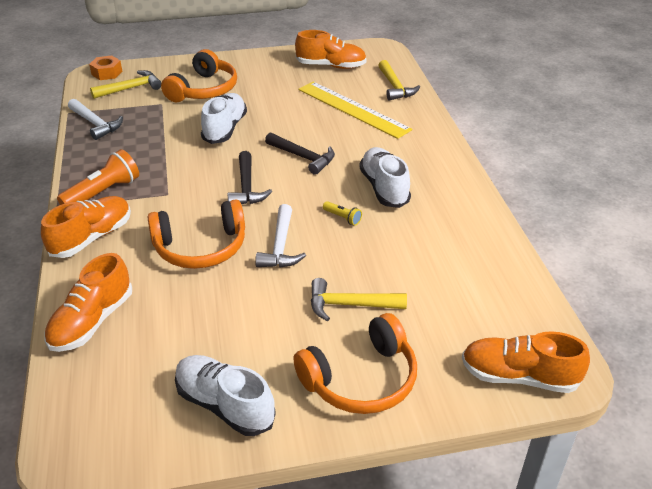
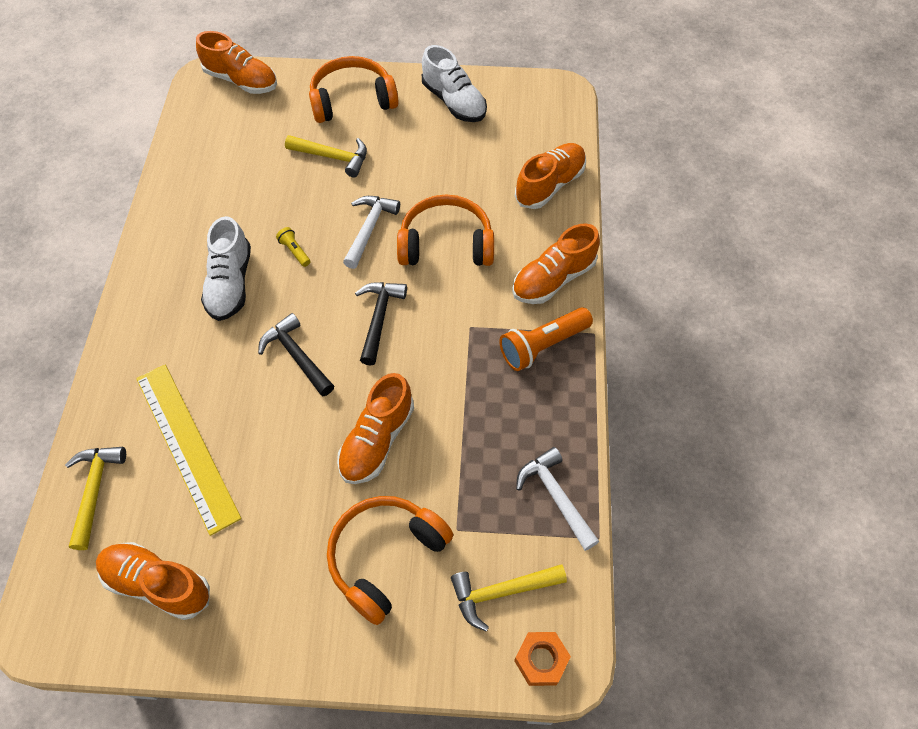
camera: 165 degrees left, 20 degrees up
(225, 129) = (377, 440): white shoe -> orange shoe

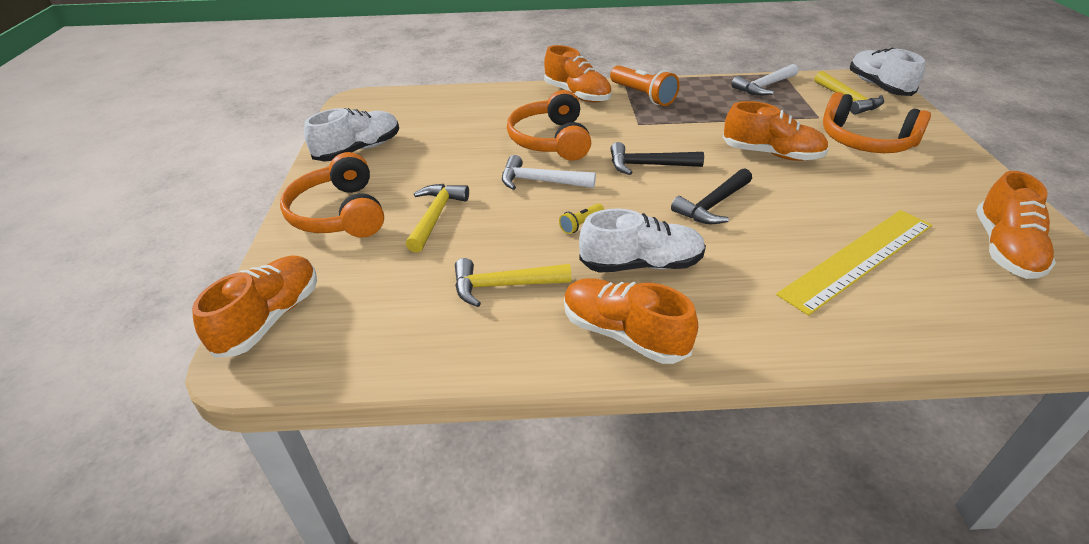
camera: 95 degrees left, 20 degrees down
(95, 490) = (963, 317): yellow hammer -> yellow hammer (504, 286)
(541, 660) = (878, 86): orange nut -> white shoe
(550, 185) = (475, 100): orange shoe -> orange shoe (623, 334)

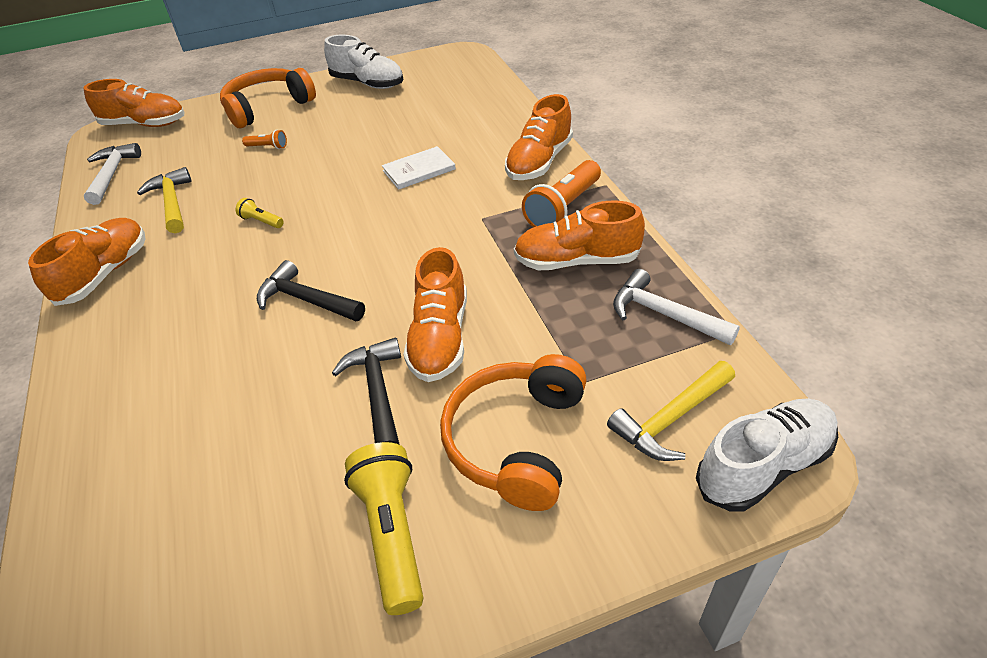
camera: 75 degrees right, 5 degrees up
(435, 216) = (268, 147): yellow hammer -> orange flashlight
(540, 181) = (334, 183): white hammer -> white hammer (112, 174)
(551, 140) = (419, 170): orange headphones -> white book
(641, 264) = (199, 267): white shoe -> none
(648, 165) = (383, 242): black hammer -> black hammer (377, 392)
(858, 259) = (205, 427): yellow ruler -> none
(942, 187) = (392, 533): none -> yellow flashlight
(1004, 249) = (226, 595): orange shoe -> orange shoe (576, 261)

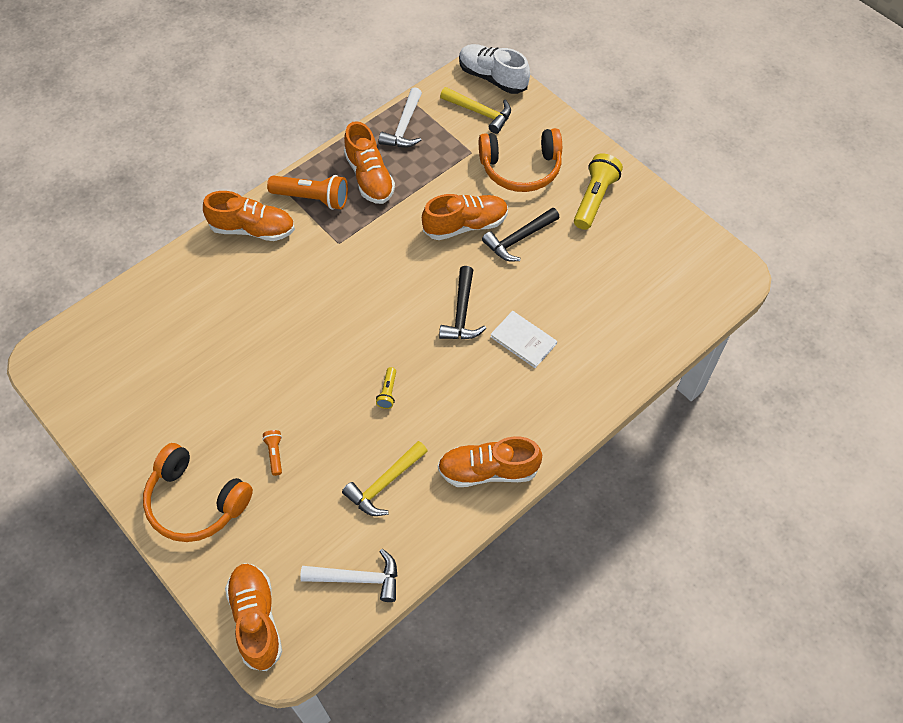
camera: 115 degrees left, 15 degrees up
(112, 174) = (358, 578): white hammer -> white hammer turned 150 degrees counterclockwise
(368, 83) = (127, 423): white shoe -> none
(392, 533) = (594, 199): yellow flashlight -> yellow flashlight turned 150 degrees clockwise
(419, 170) = (284, 308): white book -> white book (523, 340)

